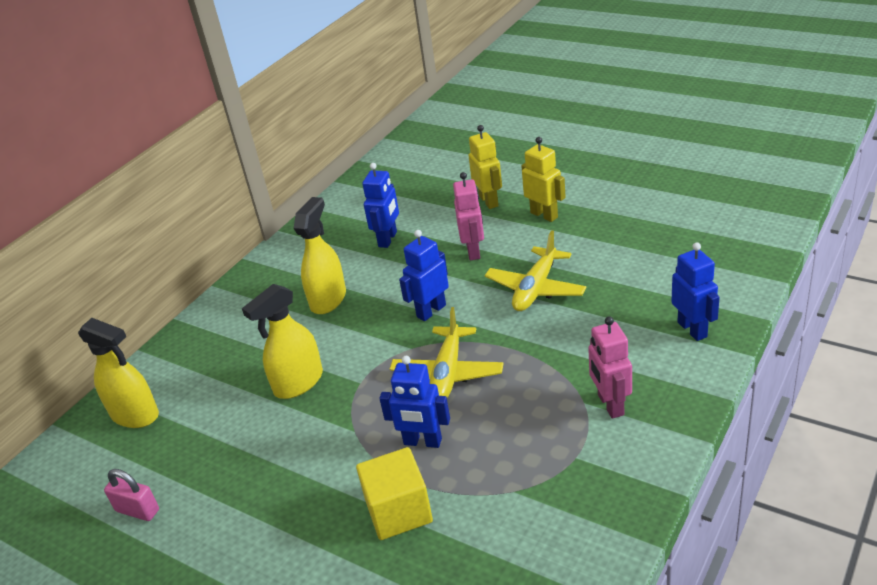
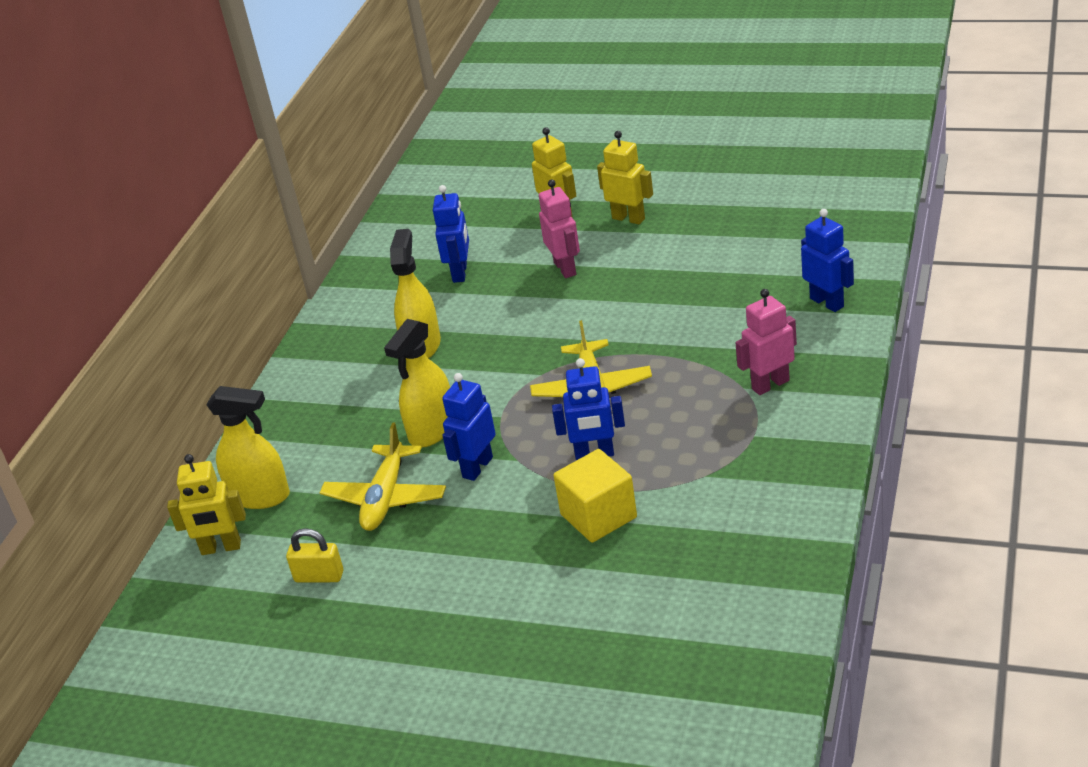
camera: 15 degrees left, 0 degrees up
(79, 459) = (221, 548): none -> yellow robot
(137, 510) = (319, 576): pink padlock -> yellow padlock
(431, 311) = (545, 335): blue robot -> blue robot (477, 467)
(536, 288) = (650, 293): yellow plane -> yellow plane (385, 498)
(610, 405) = (770, 384): pink robot -> pink robot turned 90 degrees clockwise

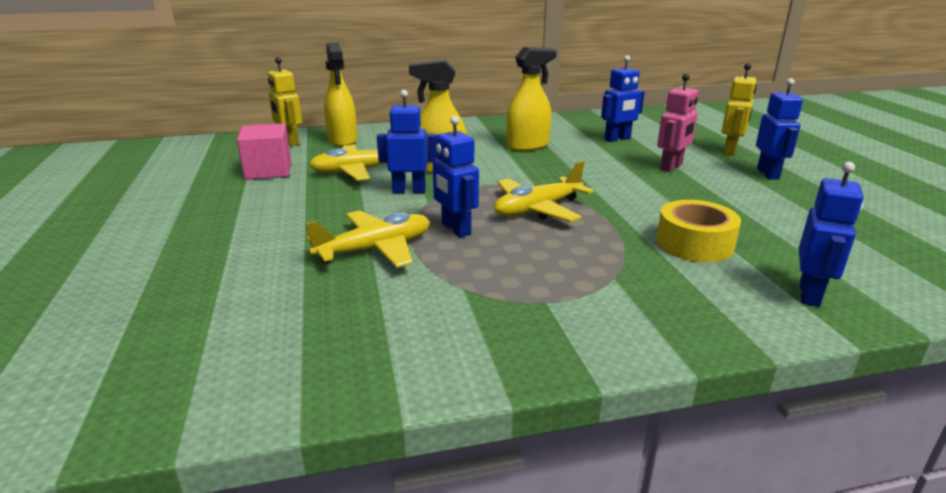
camera: 55 degrees right, 10 degrees down
(319, 576) = (268, 171): yellow padlock -> pink cube
(598, 516) = (375, 249): yellow cube -> yellow plane
(628, 218) = (768, 174): yellow robot -> blue robot
(721, 323) = (694, 243): none -> yellow tape
(770, 384) = (634, 292): pink robot -> none

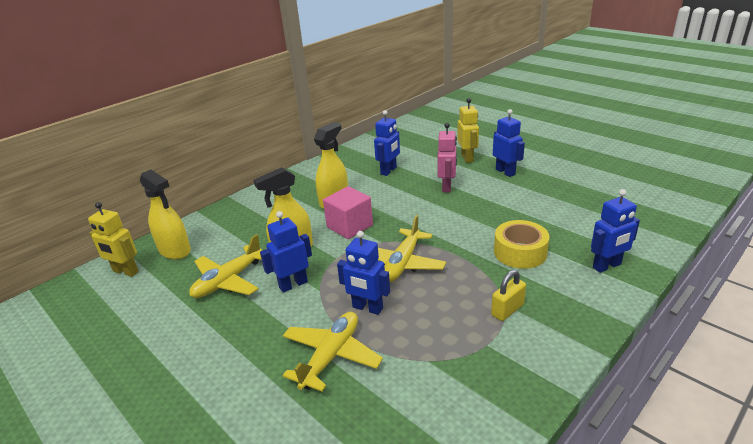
camera: 30 degrees left, 5 degrees up
(268, 171) = (145, 314): pink cube -> pink cube (349, 226)
(610, 284) = (507, 310): none -> yellow padlock
(810, 294) = (607, 266): blue robot -> blue robot turned 75 degrees clockwise

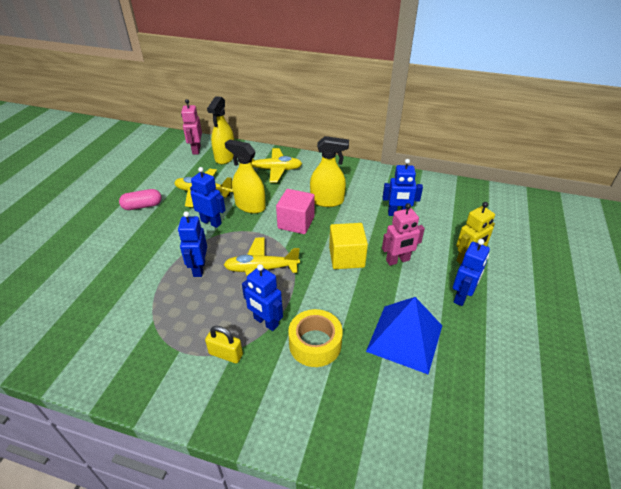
camera: 60 degrees right, 10 degrees up
(125, 272) = (196, 150): yellow robot -> pink robot
(196, 342) = (142, 206): none -> pink capsule
(331, 356) = (145, 268): yellow plane -> yellow plane (273, 170)
(423, 210) = (346, 257): none -> yellow cube
(534, 207) = (405, 338): none -> blue pyramid
(607, 266) = (326, 423): blue robot -> blue robot (266, 322)

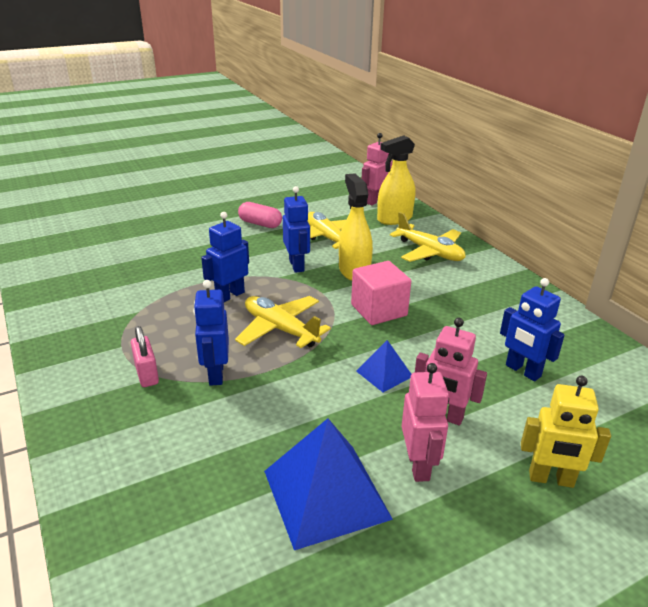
camera: 45 degrees right, 10 degrees down
(226, 354) = (147, 374): yellow padlock -> pink padlock
(315, 344) = (228, 425): yellow tape -> none
(327, 201) = (447, 309): yellow spray bottle -> none
(346, 257) = (384, 373): yellow cube -> blue pyramid
(419, 292) = (418, 465): none -> pink robot
(462, 296) = (471, 512): blue robot -> none

